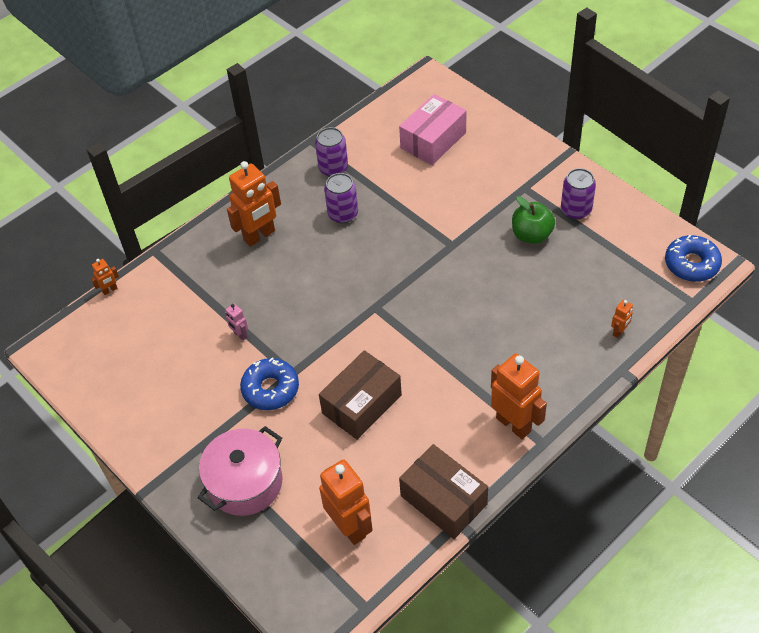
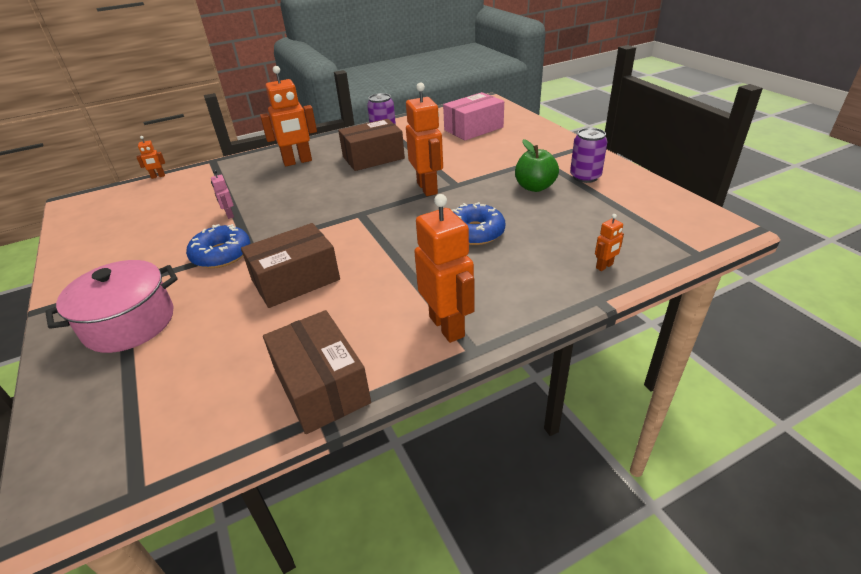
camera: 15 degrees right, 15 degrees down
(343, 214) = (373, 157): purple can -> brown box
(350, 527) = (195, 390): orange robot -> orange robot (427, 188)
(691, 264) = (702, 226): blue donut -> blue donut (475, 232)

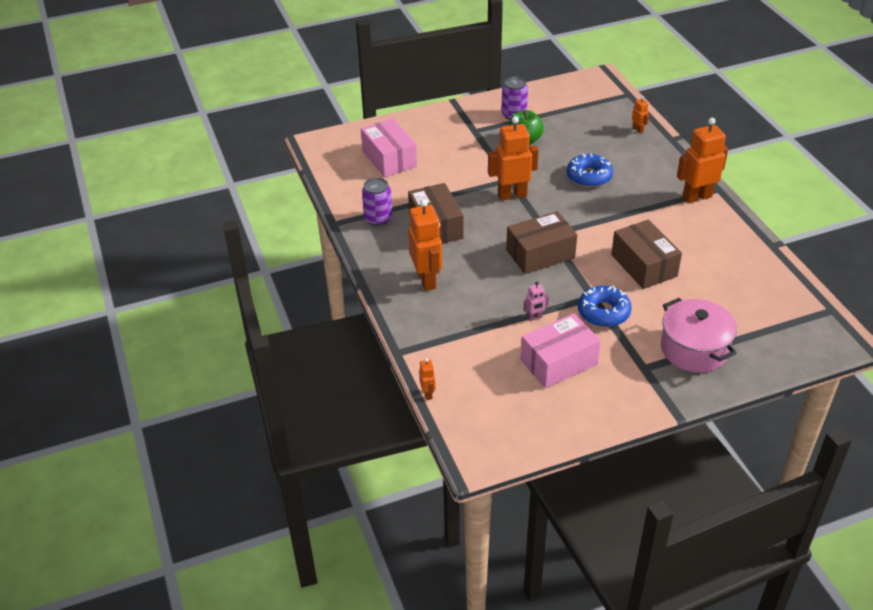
camera: 85 degrees left, 5 degrees up
(160, 232) = (559, 362): none -> pink box
(321, 386) = (750, 247): brown box -> brown box (540, 254)

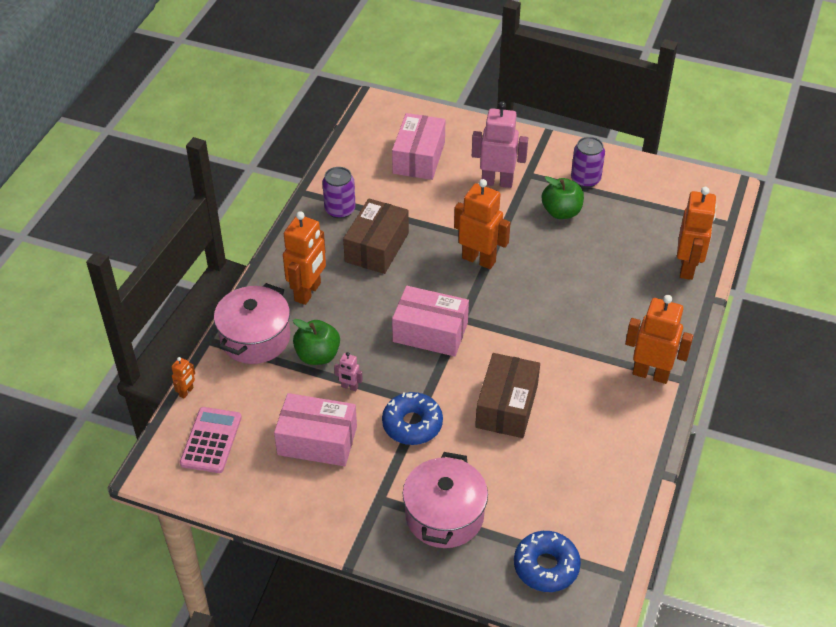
camera: 40 degrees right, 5 degrees up
(429, 330) = (255, 338): none -> pink pot
(461, 145) = (497, 182): none -> pink robot
(487, 313) = (317, 355): none -> green apple
(488, 411) = (211, 440): none -> pink calculator
(540, 254) = (430, 332): brown box -> pink box
(589, 176) = (573, 286): blue donut -> blue donut (546, 566)
(638, 130) = (687, 267): orange robot -> orange robot, size x2.19

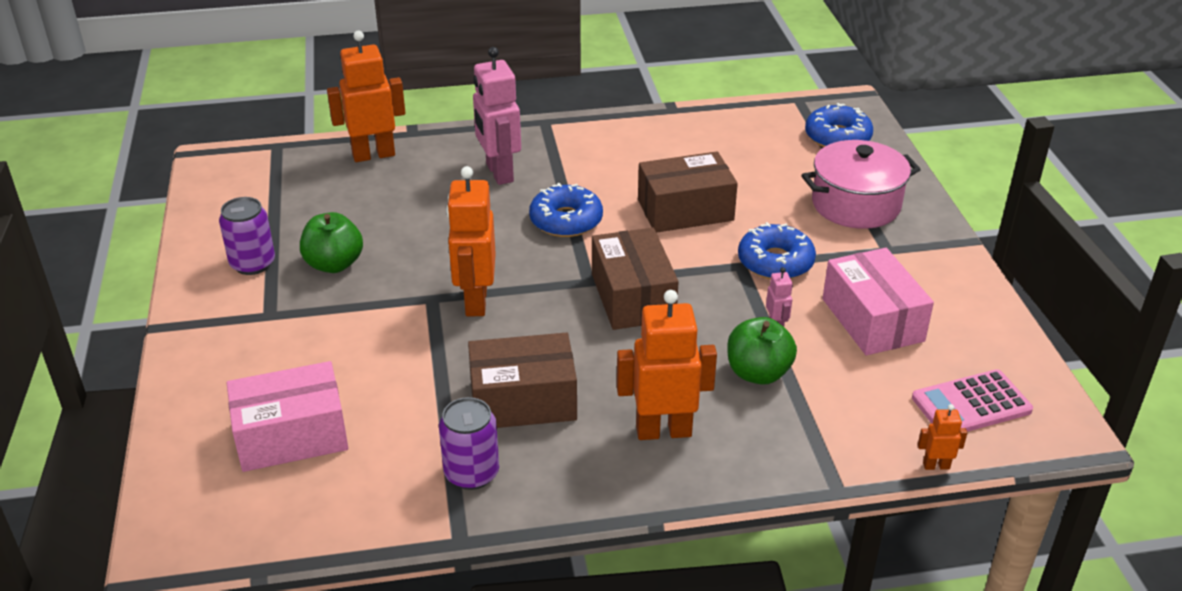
camera: 120 degrees left, 10 degrees down
(255, 338) = (788, 444): pink pot -> none
(430, 332) = (633, 297): pink box -> brown box
(497, 182) = (304, 337): pink robot -> pink robot (499, 173)
(537, 335) = (566, 220): none -> blue donut
(651, 374) = (554, 140): orange robot -> none

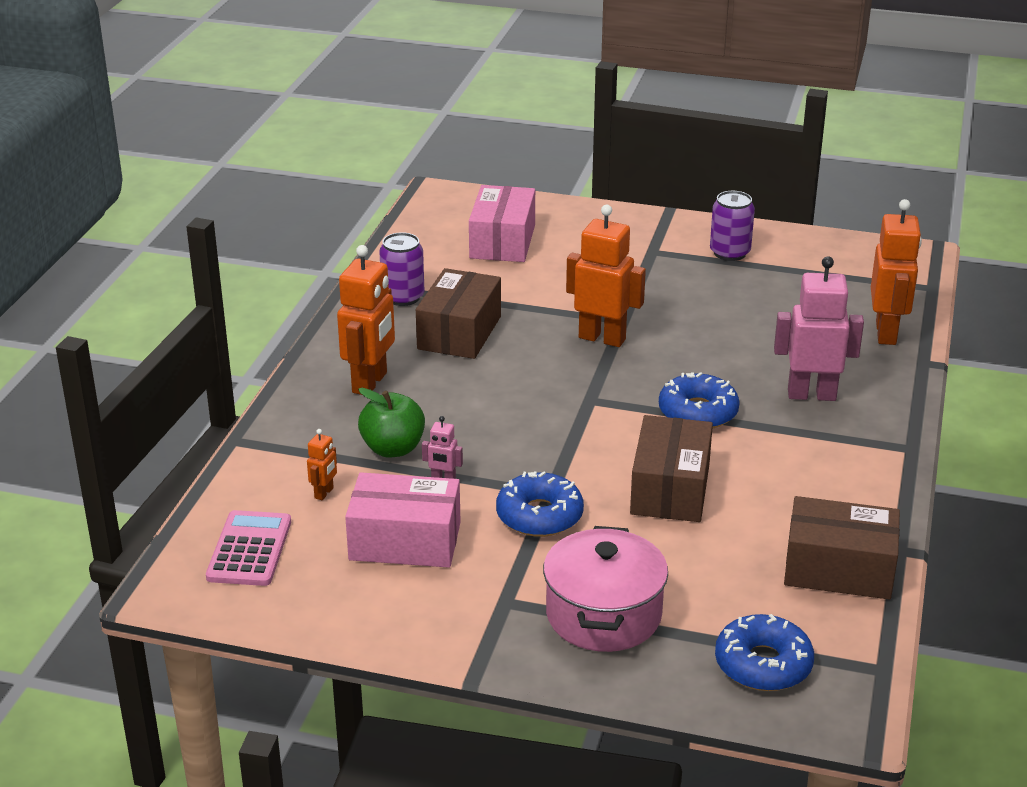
camera: 115 degrees right, 5 degrees down
(334, 264) = (704, 286): green apple -> none
(633, 297) = (548, 416): brown box -> brown box (838, 569)
(936, 465) = (208, 498): orange robot -> orange robot (324, 493)

